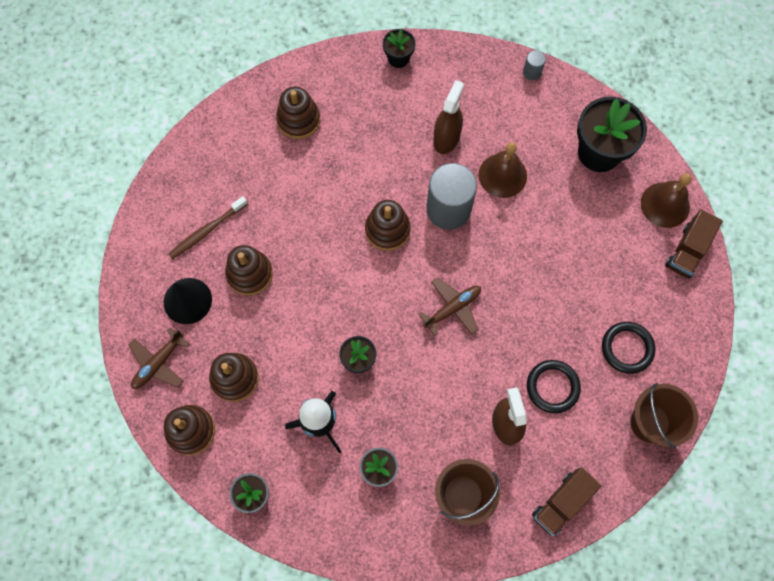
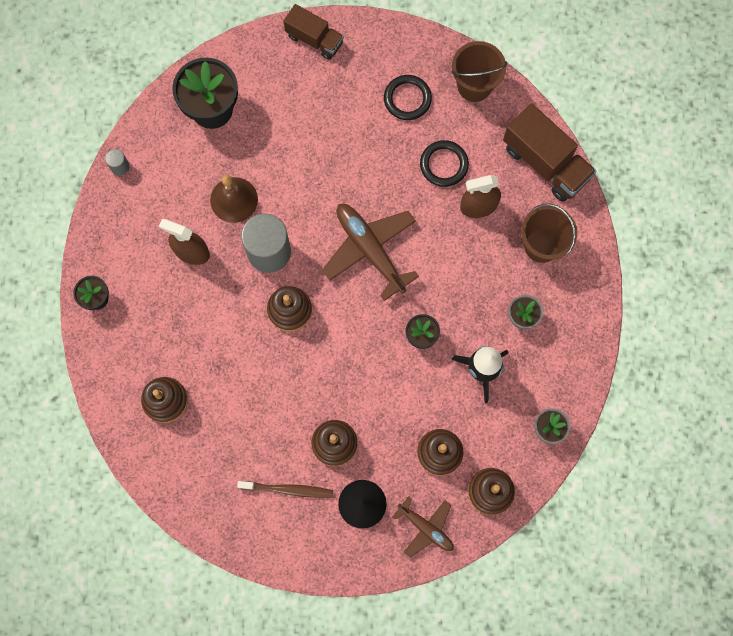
camera: 90 degrees left, 5 degrees up
(206, 231) = (288, 489): brown toothbrush -> brown toothbrush turned 45 degrees counterclockwise
(452, 308) = (370, 250): brown plane -> brown plane, size x1.68
(561, 503) = (545, 163): brown truck -> brown truck, size x1.57
(665, 204) = (268, 54): brown bell -> none

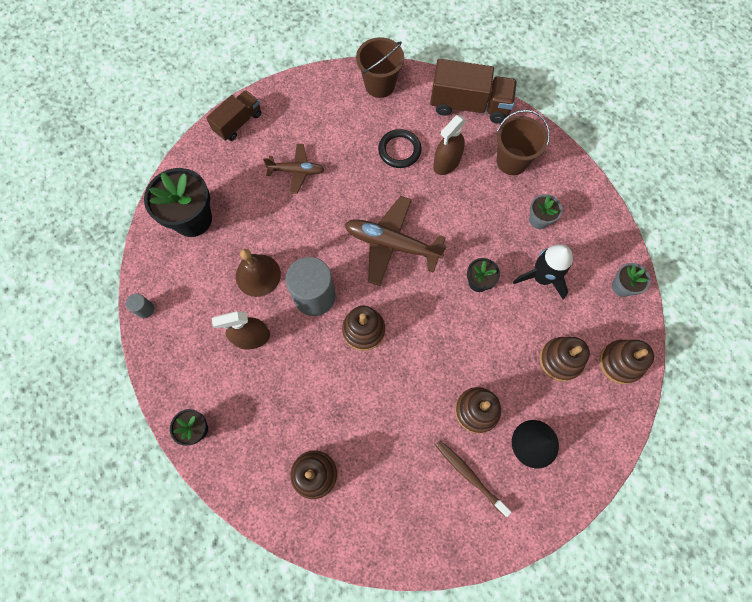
camera: 35 degrees left, 5 degrees down
(288, 489) = (469, 475): brown toothbrush -> brown toothbrush turned 105 degrees counterclockwise
(314, 39) = (238, 123): brown truck -> brown truck turned 45 degrees counterclockwise
(407, 99) = (338, 122): black ring -> none
(426, 528) = (597, 426): brown plane -> brown plane (296, 171)

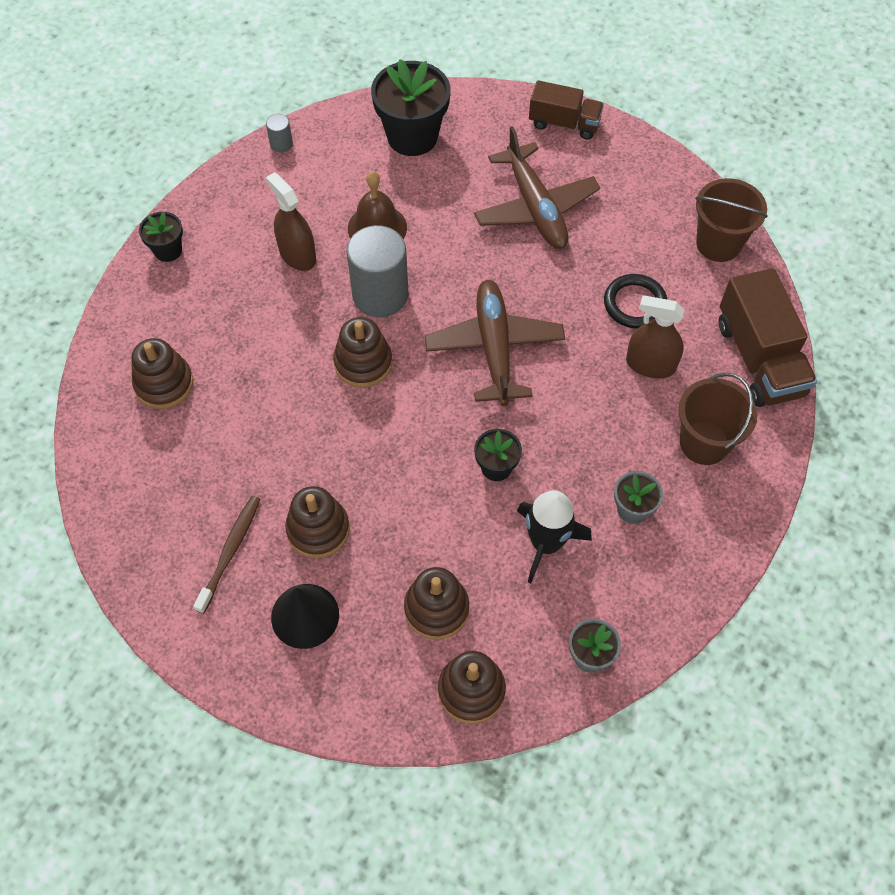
camera: 65 degrees right, 10 degrees down
(296, 171) = (535, 208): brown plane -> brown plane, size x1.68

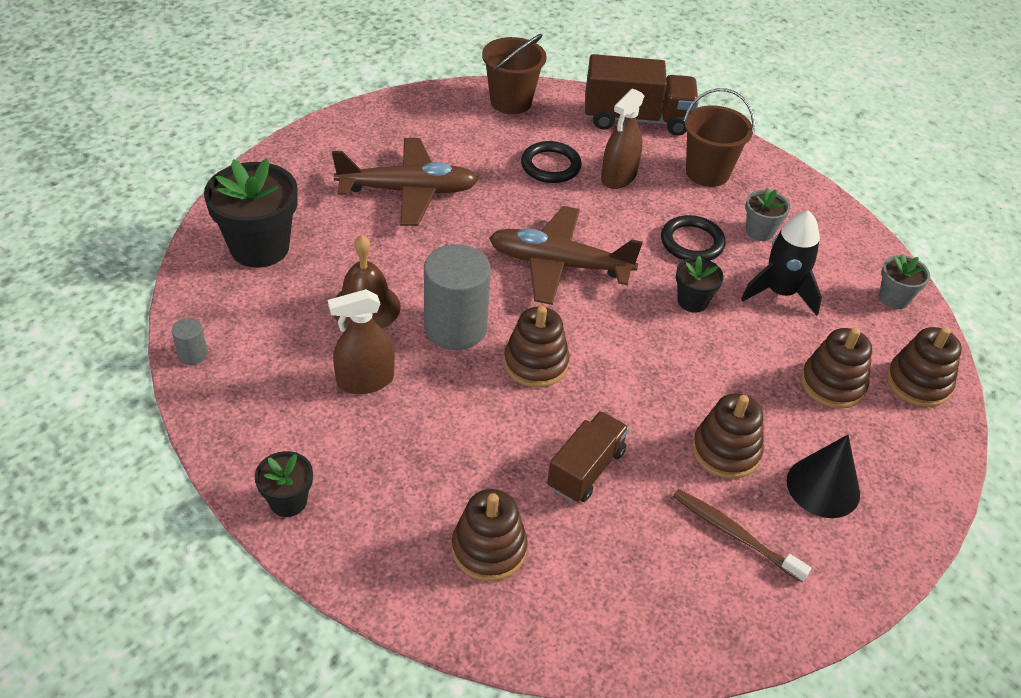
camera: 75 degrees left, 15 degrees down
(564, 123) = (317, 143): brown truck -> brown truck (586, 469)
(582, 450) = (692, 242): none -> black ring

